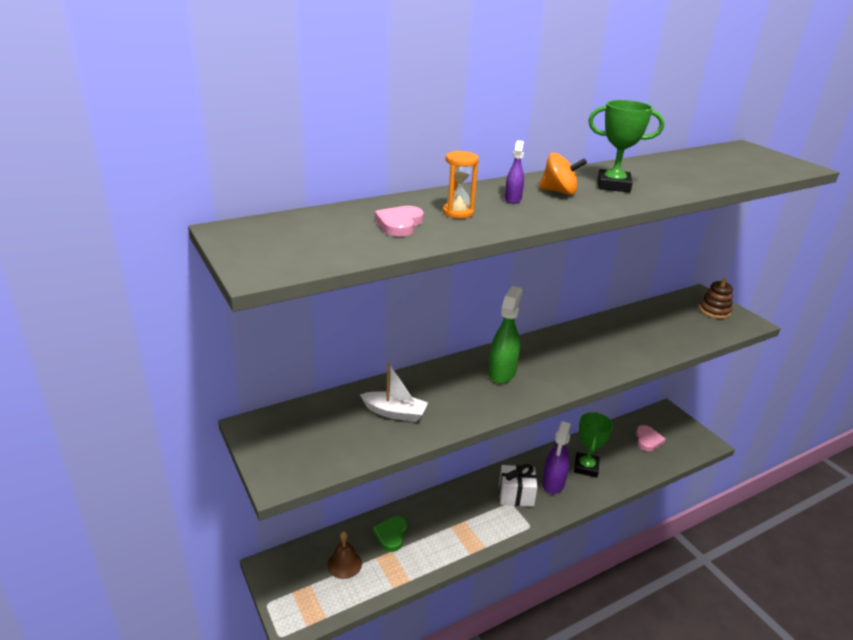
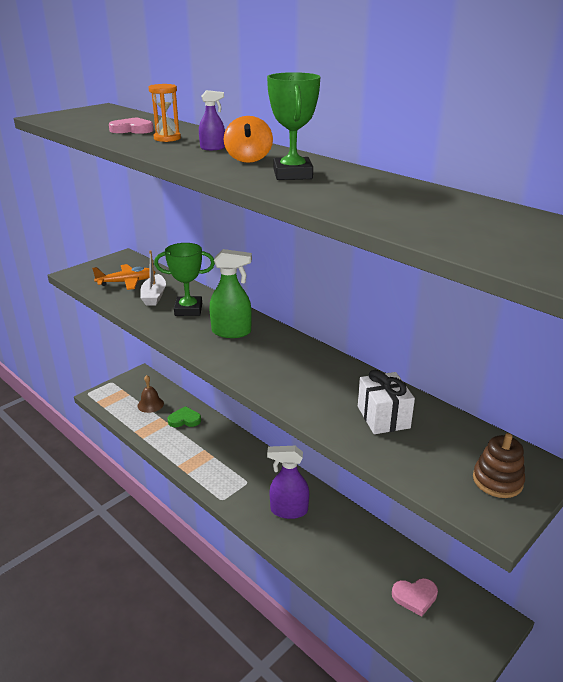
camera: 75 degrees right, 0 degrees up
(340, 431) = (127, 282): none -> orange plane
(516, 495) = (259, 485): white gift -> white gift (383, 417)
(586, 467) = (327, 536): green trophy -> green trophy (188, 309)

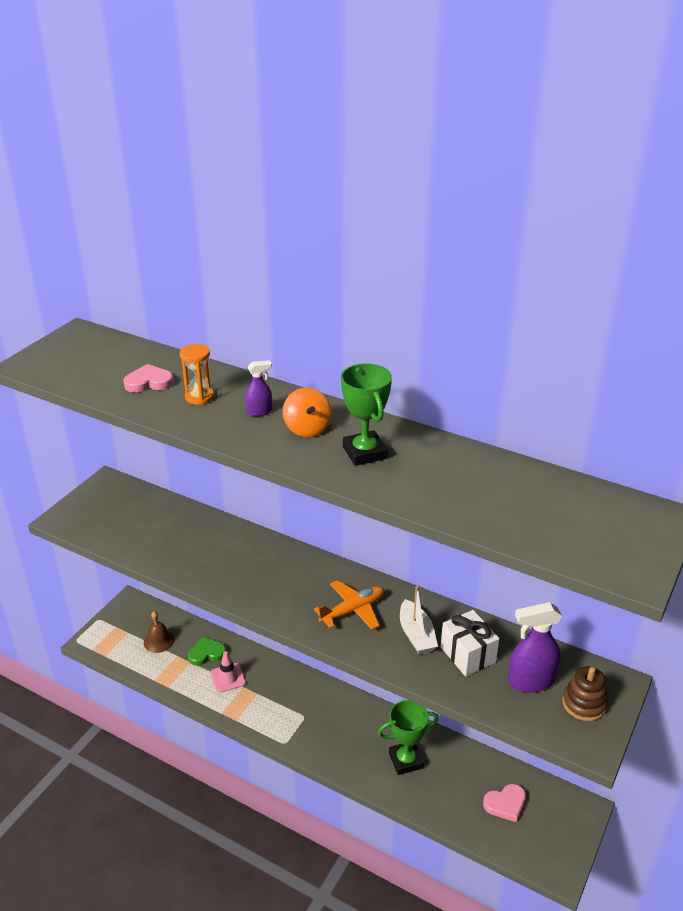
camera: 15 degrees left, 5 degrees up
(127, 282) = (131, 521): orange plane -> orange plane (353, 610)
(154, 296) = (173, 538): white boat -> white boat (416, 635)
(188, 309) = (221, 551): green trophy -> green trophy (406, 760)
(194, 440) = (228, 678): none -> pink traffic cone
(232, 332) = (281, 575): green spray bottle -> none
(288, 510) = (358, 740): purple spray bottle -> purple spray bottle (530, 681)

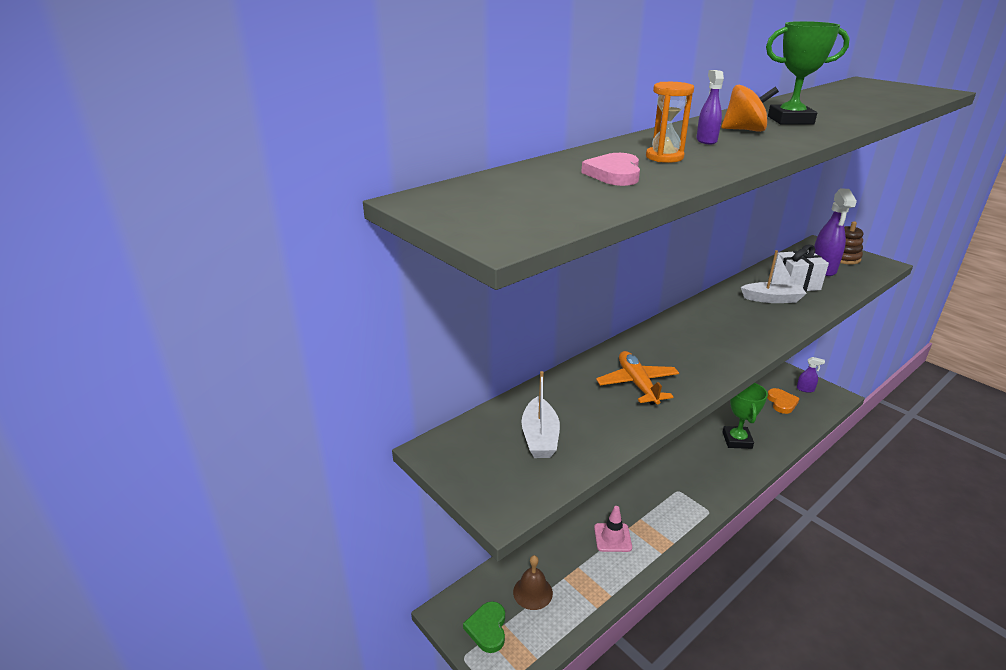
camera: 70 degrees left, 5 degrees down
(131, 520) = (540, 437): none -> white boat
(206, 653) = (570, 549): green heart -> green heart (487, 628)
(353, 610) = (738, 320): orange plane -> orange plane (637, 384)
(505, 804) = (782, 403): pink heart -> orange heart
(553, 831) = (805, 389): none -> purple spray bottle

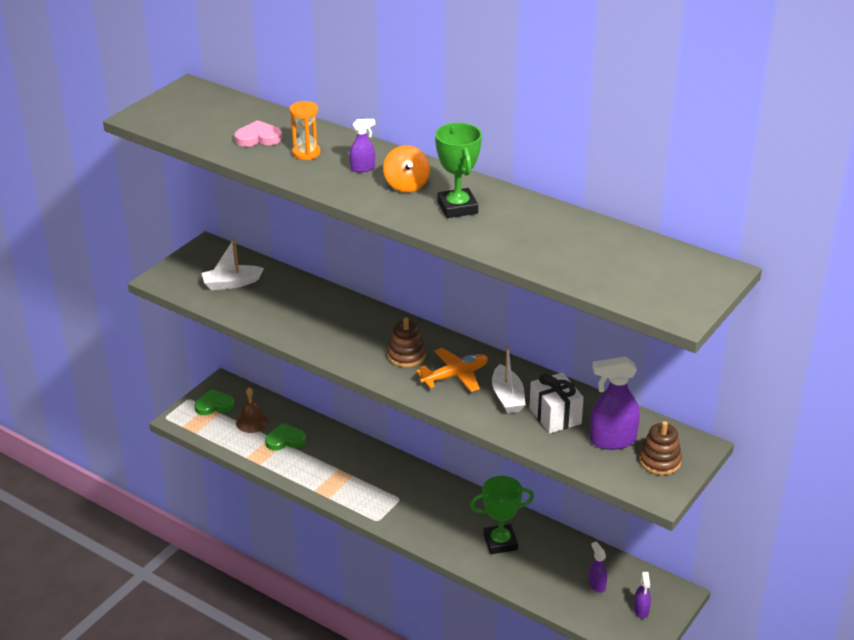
camera: 75 degrees right, 5 degrees up
(573, 565) = (285, 440): none -> green heart
(612, 537) = (323, 459): pink traffic cone -> none
(637, 384) = (312, 320): orange plane -> orange plane (455, 376)
(709, 337) = (406, 356): none -> brown stacking toy
(782, 403) = (597, 585): orange heart -> purple spray bottle

